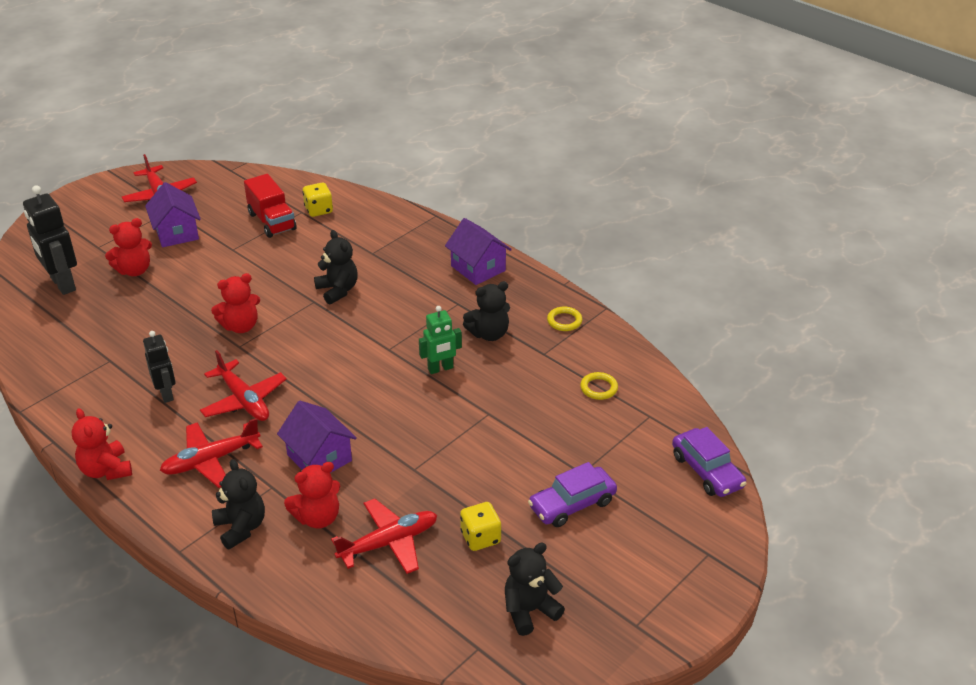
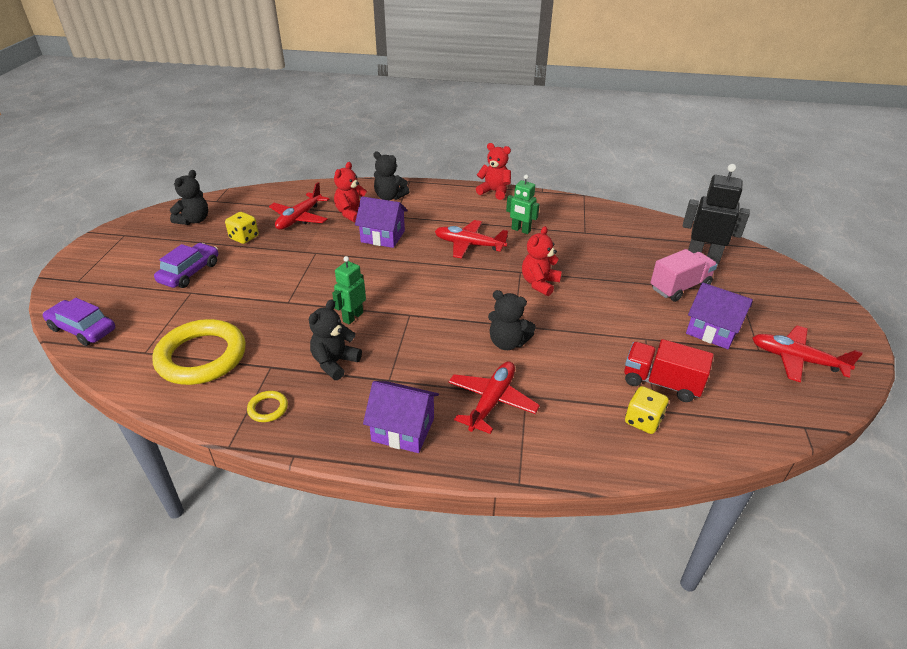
camera: 145 degrees right, 0 degrees up
(134, 270) = (679, 287): red teddy bear -> pink truck
(166, 394) = (520, 230): black robot -> green robot
(210, 460) = (445, 213): red plane -> red plane (492, 401)
(599, 388) = (201, 356): yellow ring -> yellow ring, size x2.41

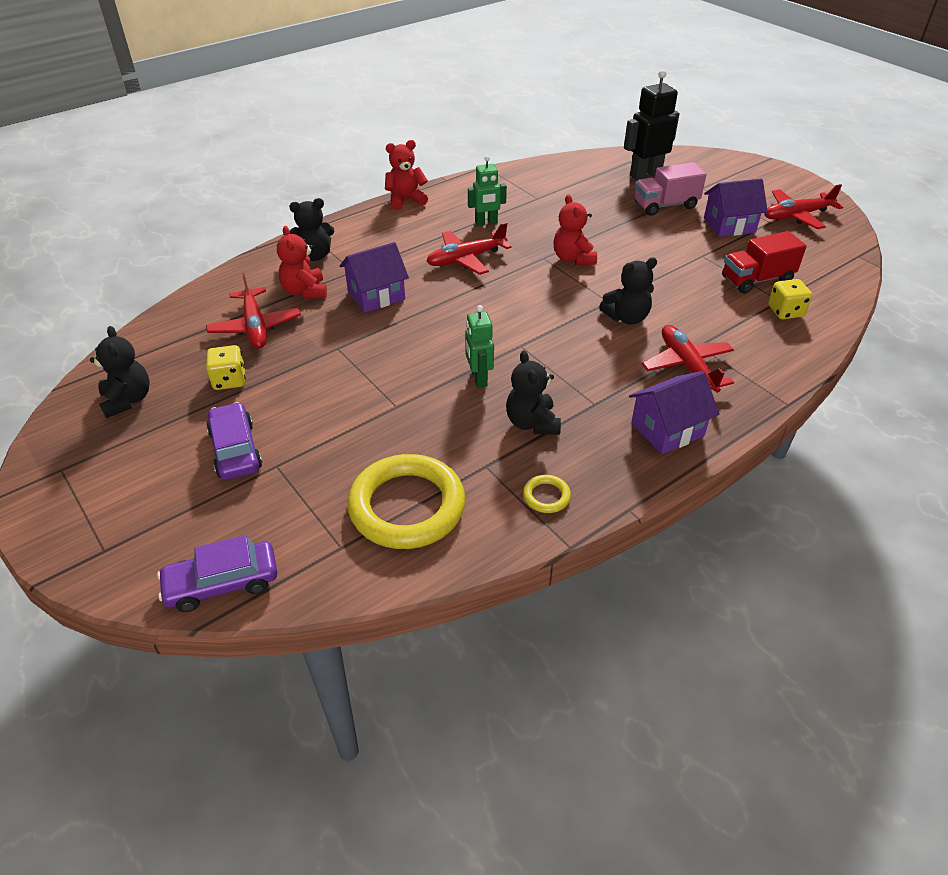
camera: 45 degrees left, 5 degrees up
(679, 287) = (665, 205): pink truck -> pink truck turned 120 degrees counterclockwise

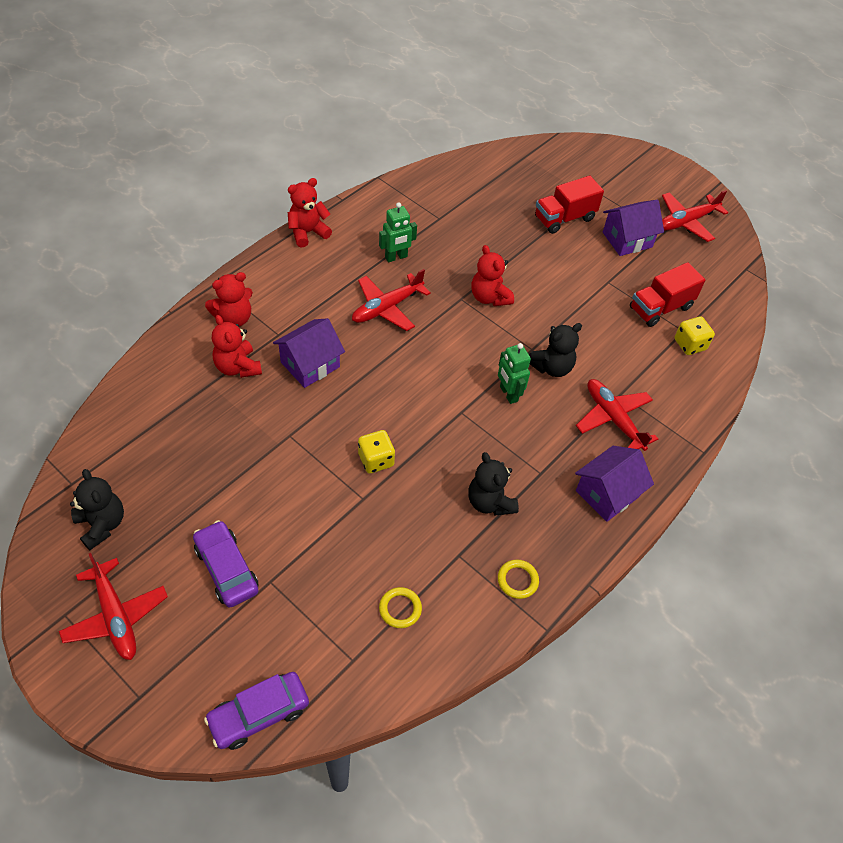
camera: 15 degrees left, 10 degrees up
(229, 380) = (195, 488): yellow dice -> yellow dice (376, 460)
(255, 327) = (201, 418): red plane -> red plane (116, 616)
(314, 256) = (234, 318): black teddy bear -> red teddy bear
(407, 506) = (400, 609): yellow ring -> yellow ring, size x0.41
(478, 378) = (431, 456): green robot -> green robot (508, 394)
(645, 174) = (539, 177): black robot -> none
(665, 205) = (564, 218): pink truck -> red truck

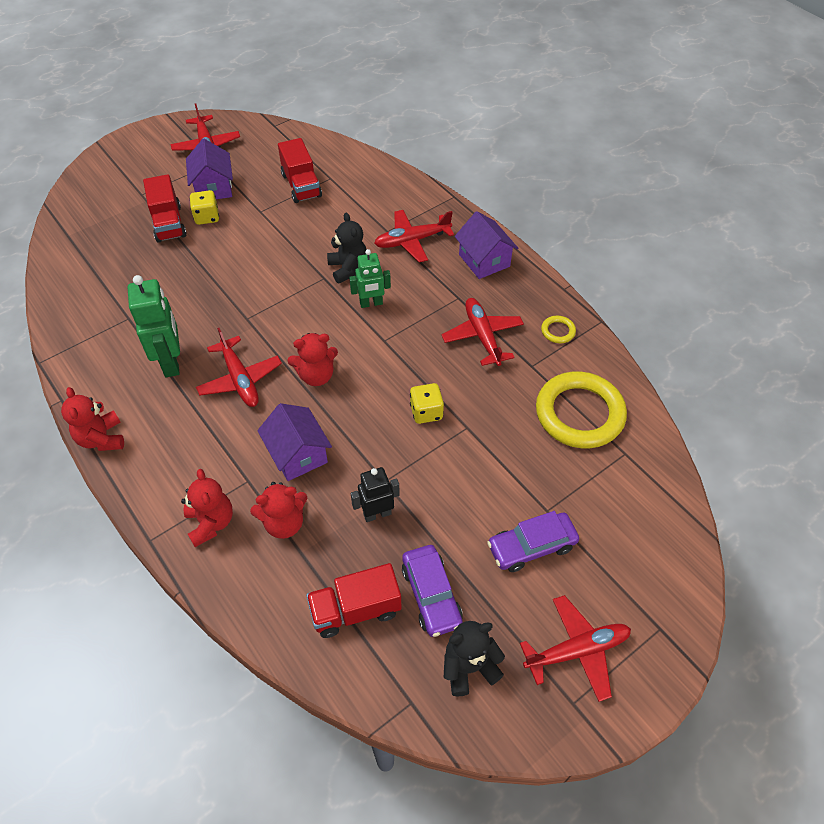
camera: 75 degrees left, 0 degrees up
(156, 431) = (355, 610): none -> red truck
(253, 434) = (377, 514): none -> black robot
(259, 714) = (673, 528): purple car -> purple car (431, 595)
(396, 257) = (171, 362): green robot -> green robot, size x1.58
(400, 609) = (579, 413): yellow ring -> yellow ring, size x2.41
(489, 297) = (252, 296): red teddy bear -> red teddy bear (316, 375)
(489, 502) = (482, 336): black teddy bear -> red plane
(690, 344) = (346, 178): yellow dice -> yellow dice (207, 217)

